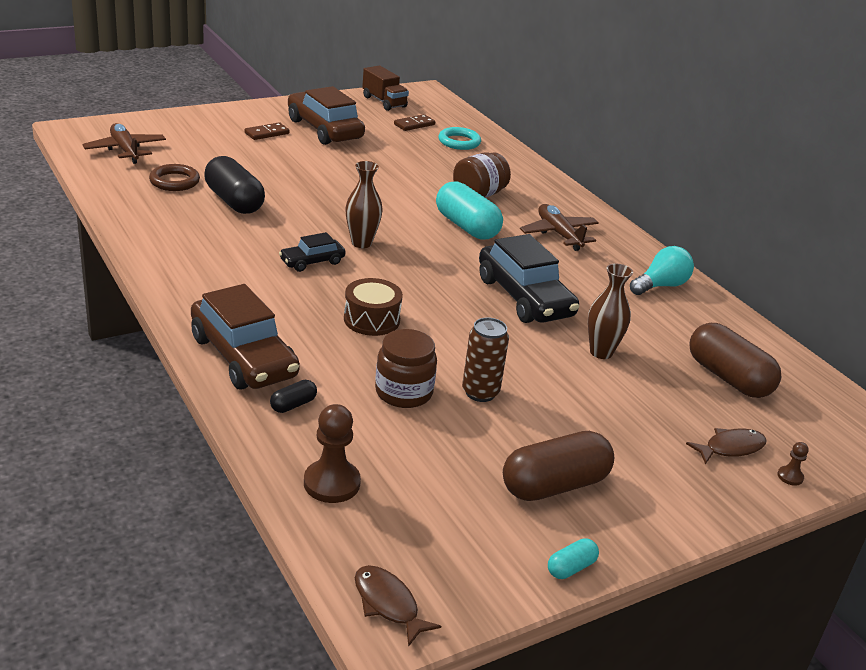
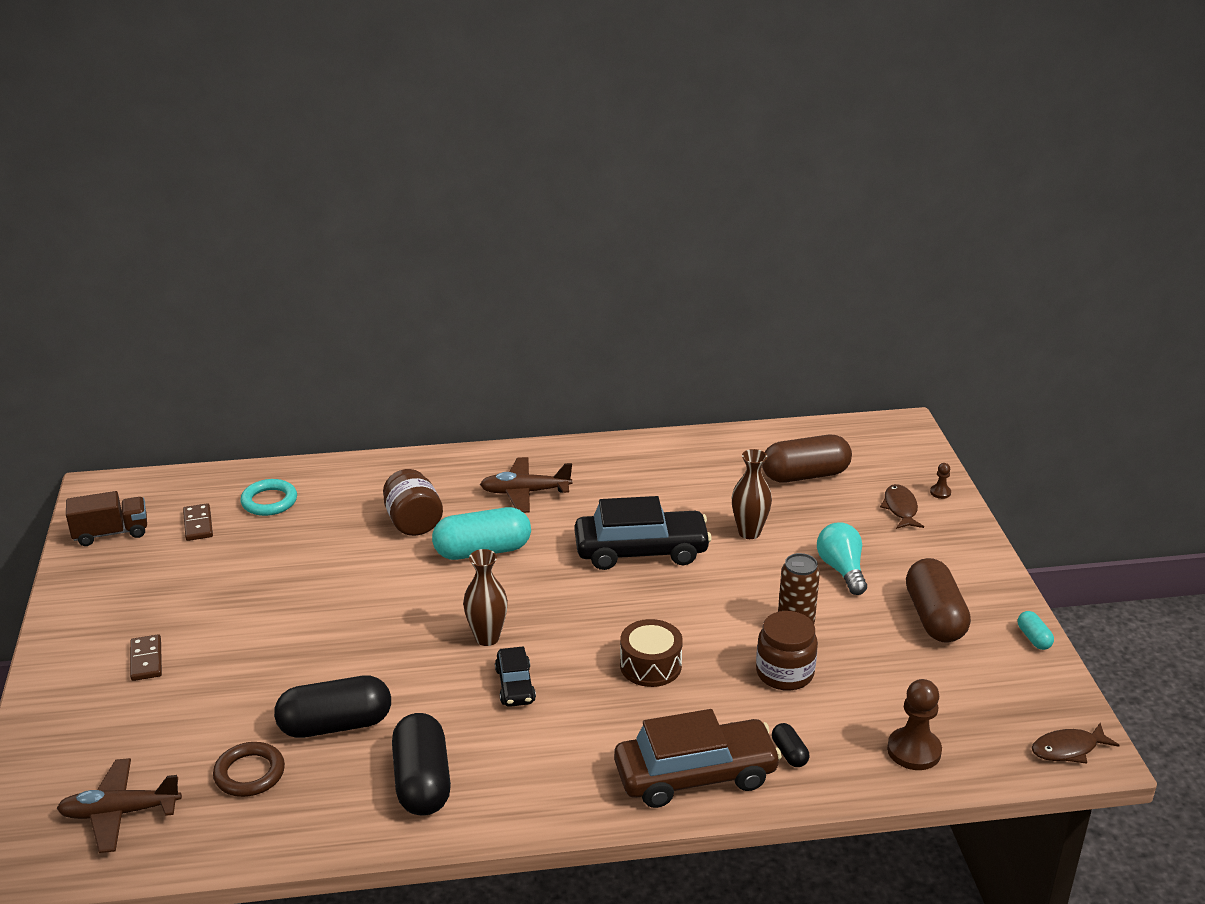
camera: 65 degrees left, 0 degrees up
(189, 240) = (422, 782): none -> black capsule
(324, 129) = (166, 604): brown car -> none
(660, 286) = (647, 461): turquoise light bulb -> turquoise light bulb (842, 570)

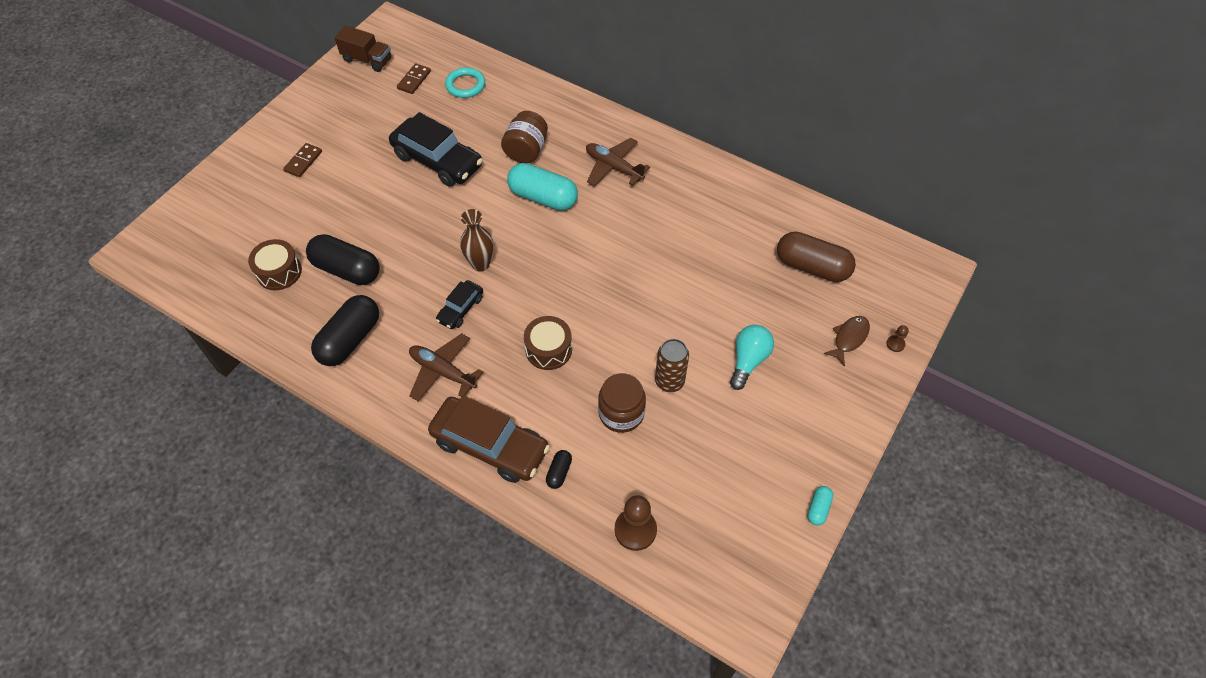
camera: 40 degrees right, 25 degrees up
(120, 813) = (204, 254): brown plane -> brown plane (443, 371)
(249, 773) = (279, 272): brown ring -> brown drum
(641, 551) = (635, 259): black car -> black car (437, 161)
(749, 532) = (720, 290): brown vase -> none
(934, 617) = (767, 442): brown capsule -> none
(1068, 749) = (737, 608): brown fish -> none

